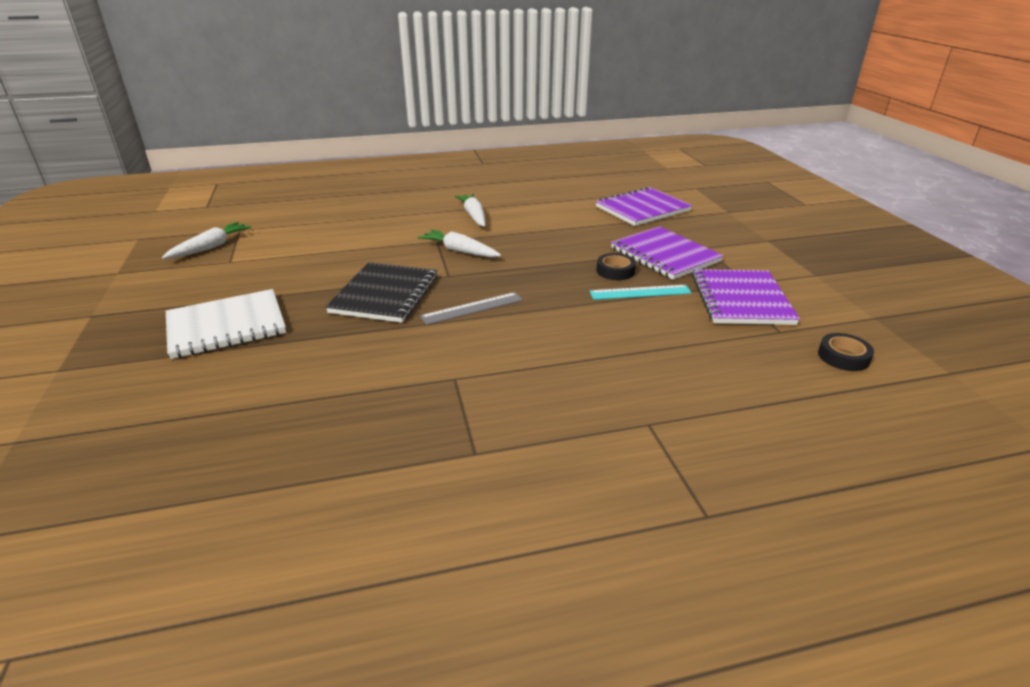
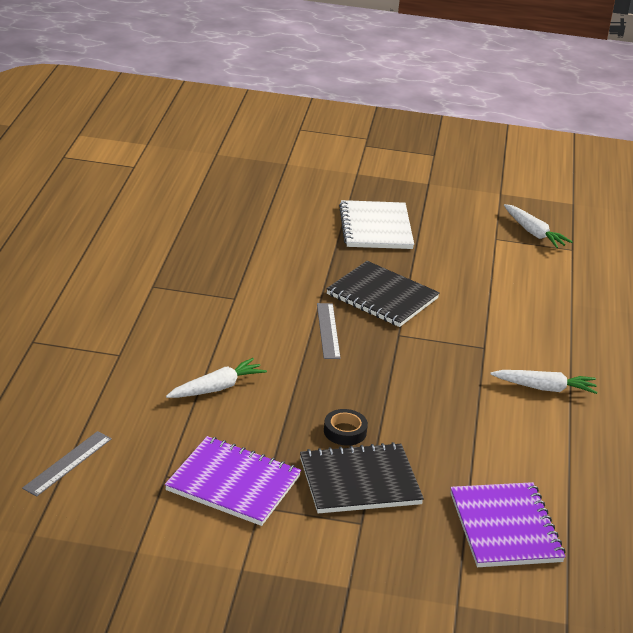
camera: 110 degrees right, 0 degrees up
(460, 251) = (450, 354): white carrot -> white carrot (216, 388)
(640, 292) = (291, 428): turquoise ruler -> none
(664, 255) = (359, 481): purple notebook -> black notebook
(843, 357) = (103, 487): black tape -> none
(850, 389) = (67, 463): none -> grey ruler

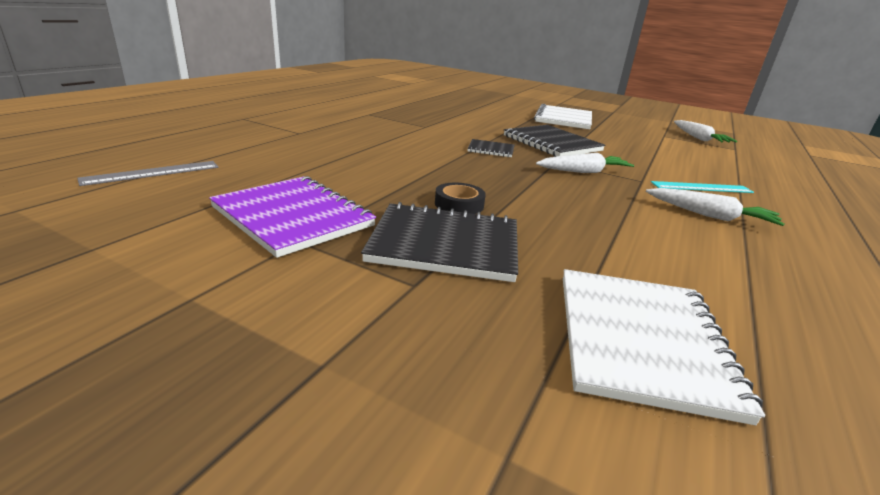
camera: 20 degrees right, 5 degrees down
(216, 388) = (357, 159): white carrot -> white carrot (583, 172)
(328, 330) = (491, 150): grey ruler -> black notebook
(505, 527) = (641, 340): purple notebook -> white notebook
(537, 343) = (701, 187): none -> turquoise ruler

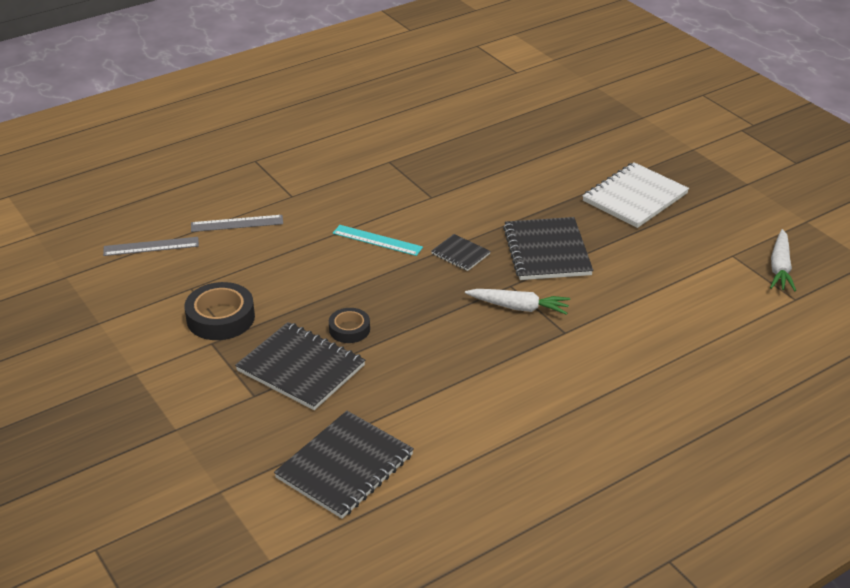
camera: 30 degrees right, 10 degrees up
(254, 150) = (237, 223): none -> grey ruler
(293, 217) = (220, 318): purple notebook -> black tape
(641, 340) = (345, 466): white notebook -> black notebook
(701, 187) = (618, 355): turquoise ruler -> turquoise ruler (377, 240)
(710, 216) = (561, 391): white carrot -> none

